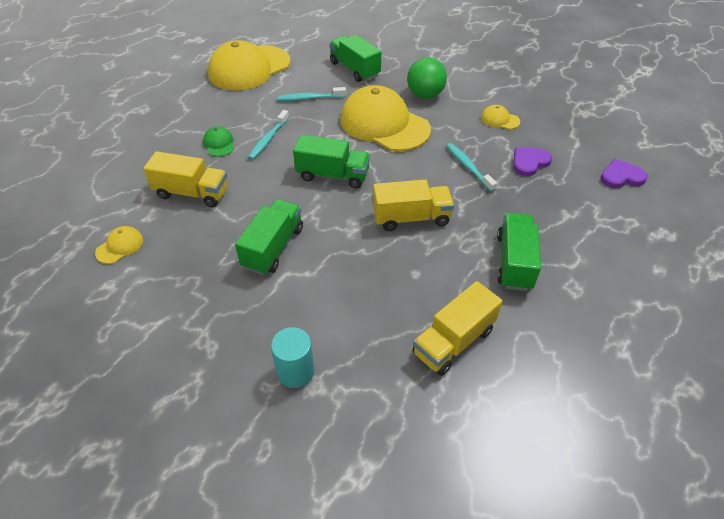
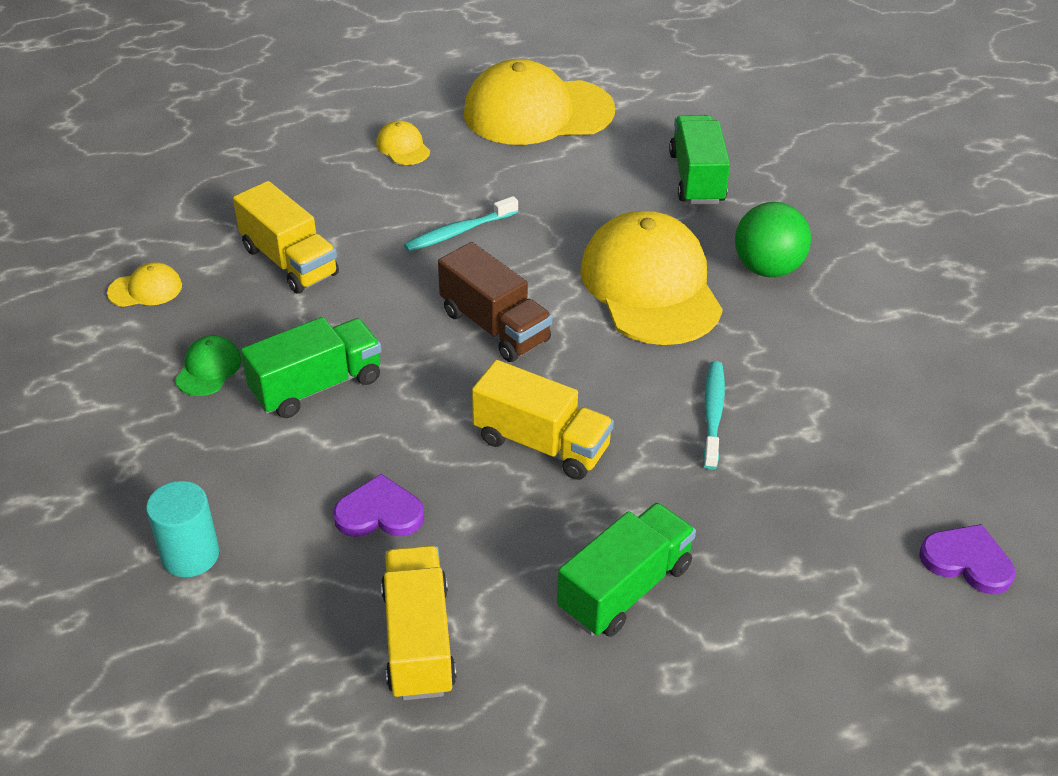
camera: 35 degrees right, 5 degrees down
(219, 144) = (388, 208): green cap -> green cap (208, 369)
(310, 98) = (580, 196): turquoise toothbrush -> none
(333, 175) = (495, 326): green truck -> brown truck
(453, 341) = (418, 640): yellow truck -> yellow truck turned 90 degrees clockwise
(500, 119) = (853, 365): yellow cap -> yellow cap (403, 147)
(529, 162) = (825, 456): purple heart -> purple heart (379, 513)

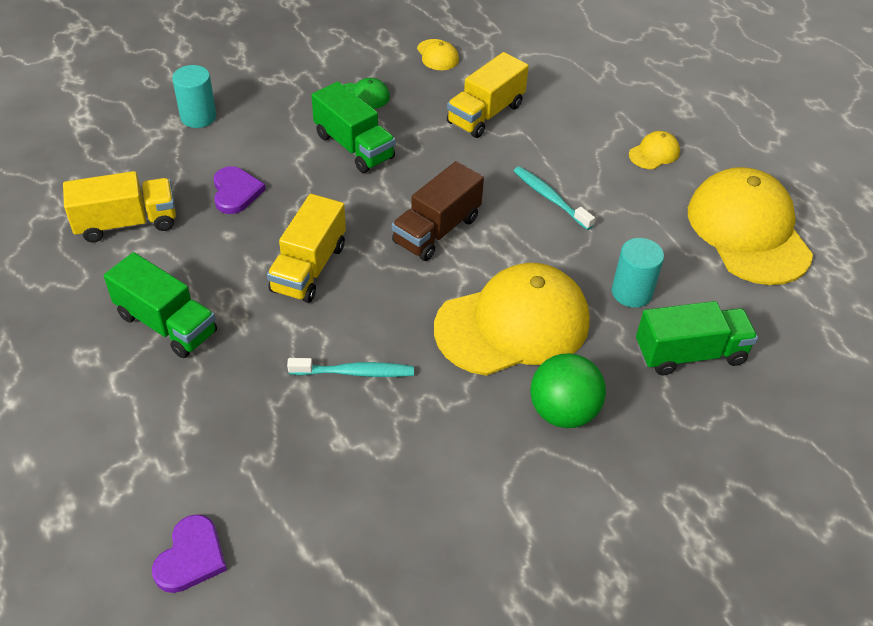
camera: 80 degrees right, 5 degrees up
(613, 199) = (631, 292): none -> turquoise cylinder

